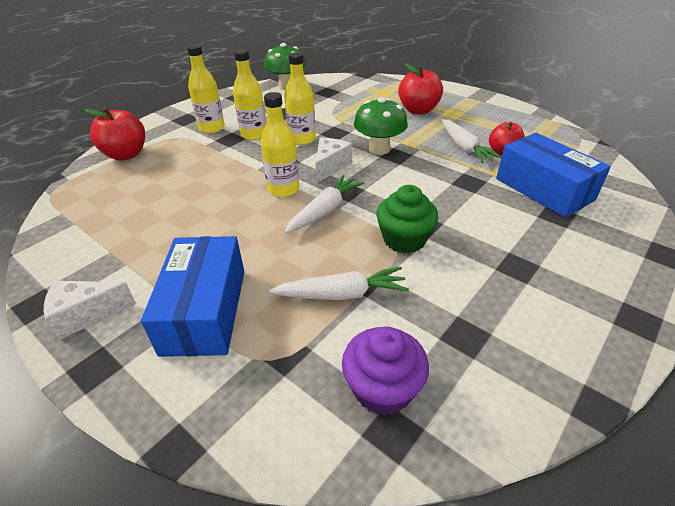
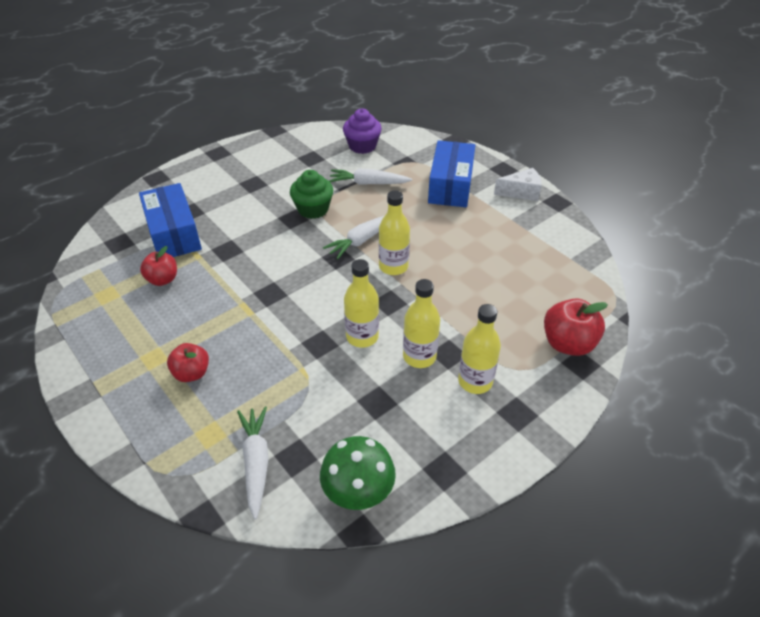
camera: 170 degrees left, 5 degrees up
(330, 166) = (343, 288): white cheese -> none
(379, 149) = (283, 305): green mushroom -> none
(418, 110) = (192, 373): red apple -> red apple, size x0.66
(464, 147) = (194, 292): white carrot -> white carrot (256, 463)

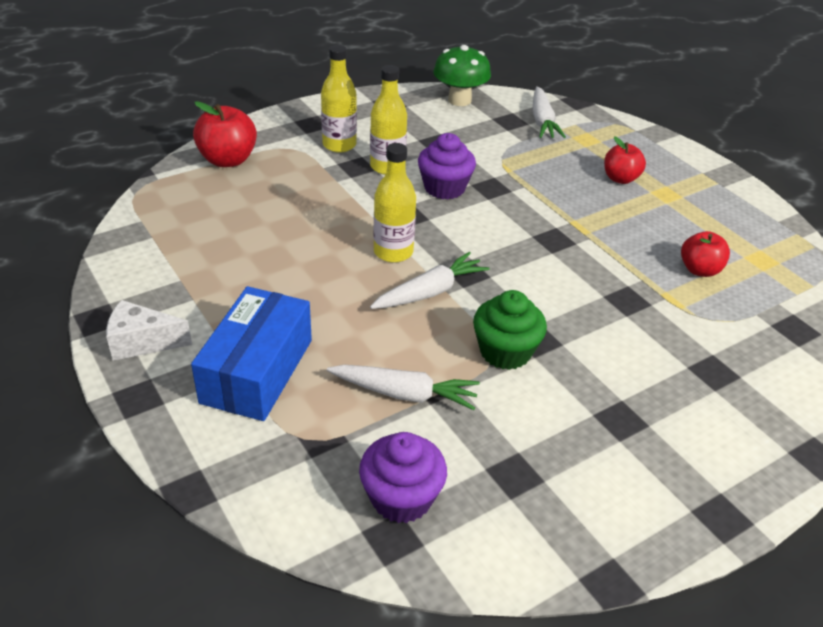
camera: 175 degrees left, 5 degrees down
(174, 233) = (719, 334): blue box -> none
(362, 337) = (444, 188): yellow bottle -> purple cupcake

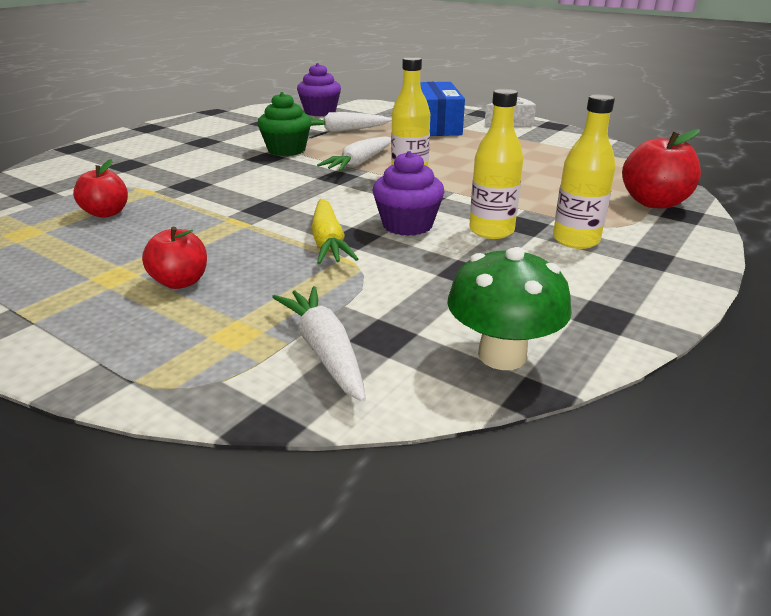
camera: 160 degrees right, 10 degrees down
(513, 187) = (328, 242): none -> yellow carrot

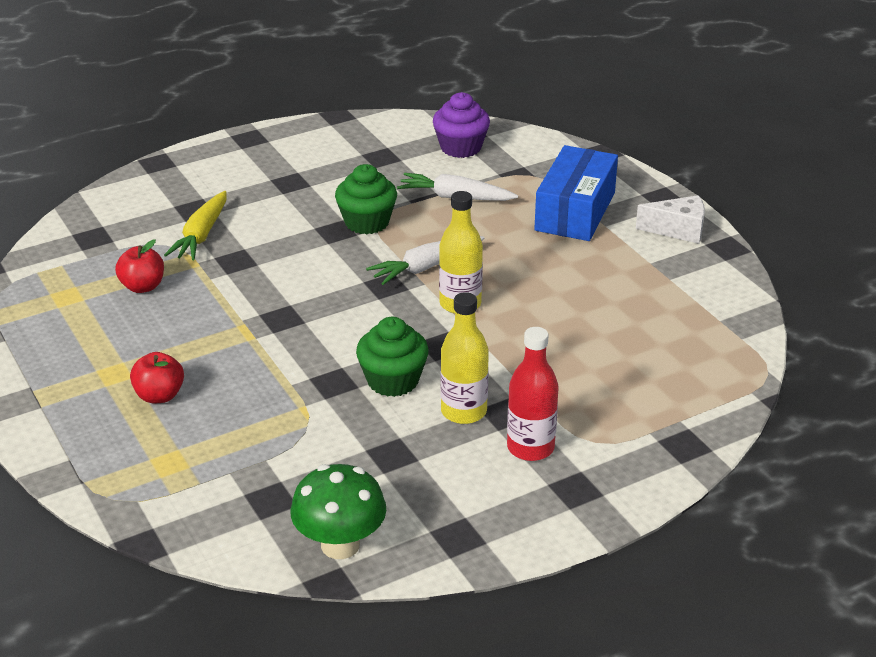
camera: 25 degrees right, 5 degrees up
(324, 351) = (219, 499): white carrot -> none
(328, 242) = (305, 383): yellow carrot -> yellow carrot (201, 235)
(407, 225) = (393, 380): purple cupcake -> green cupcake
(576, 240) = (530, 448): yellow bottle -> red bottle
(654, 202) = (675, 420): red apple -> none

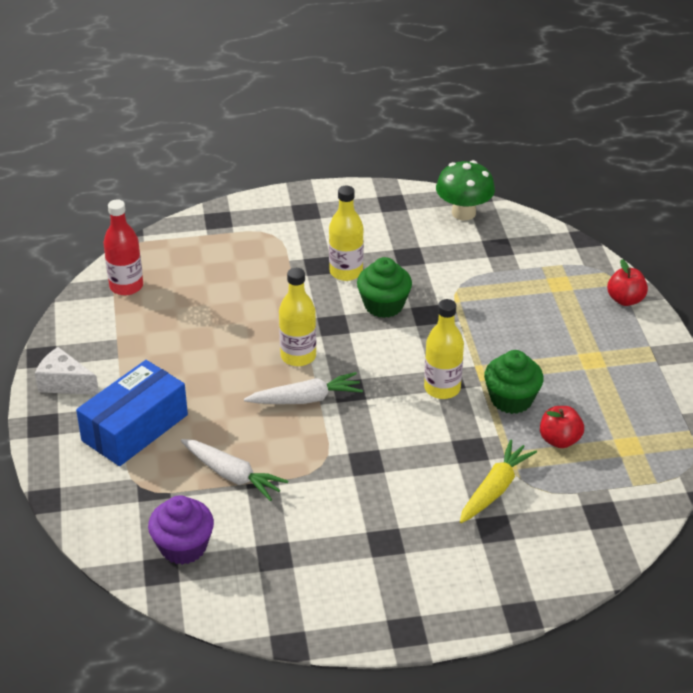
camera: 160 degrees left, 5 degrees up
(159, 396) = (559, 333): red apple -> red apple (625, 300)
(284, 307) = (442, 388): none -> yellow bottle
(367, 222) = (332, 464): green cupcake -> green cupcake (511, 399)
(530, 448) = (316, 239): red bottle -> red bottle (126, 286)

